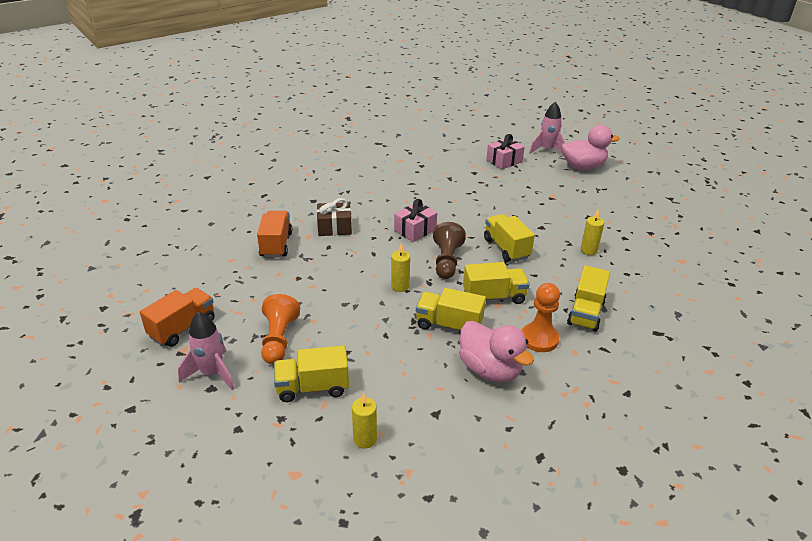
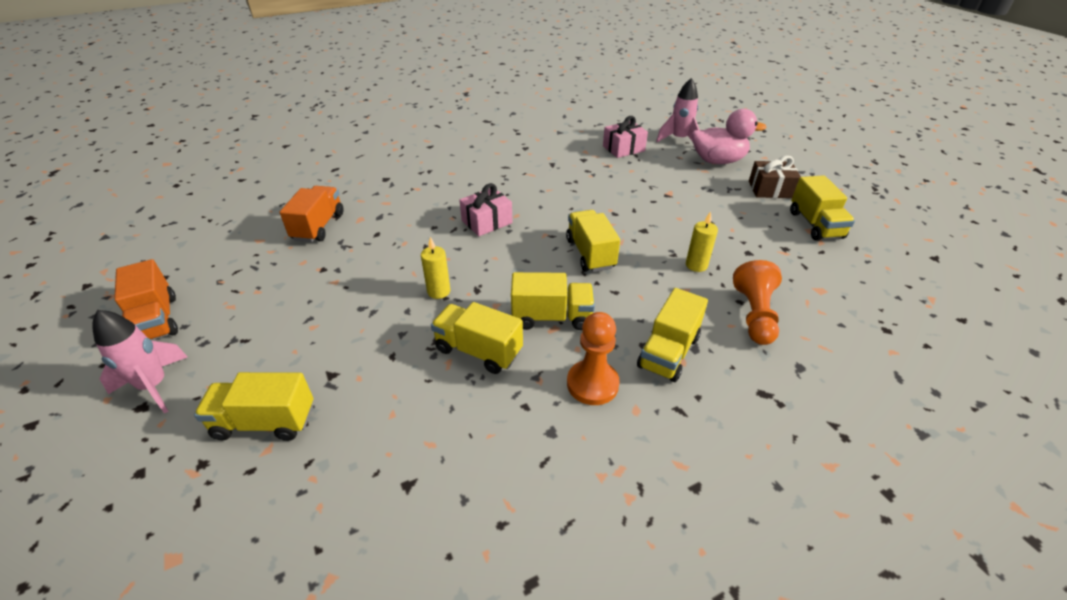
camera: 10 degrees right, 5 degrees up
(182, 328) = (156, 320): orange truck -> orange truck turned 105 degrees clockwise
(279, 339) = (258, 348): orange pawn -> orange pawn (754, 315)
(334, 227) = (394, 211): brown gift -> brown gift (770, 189)
(365, 439) = (293, 514): yellow candle -> none
(447, 261) = (509, 264): brown pawn -> none
(490, 369) = (508, 423): pink duck -> none
(668, 213) = (815, 225): none -> yellow truck

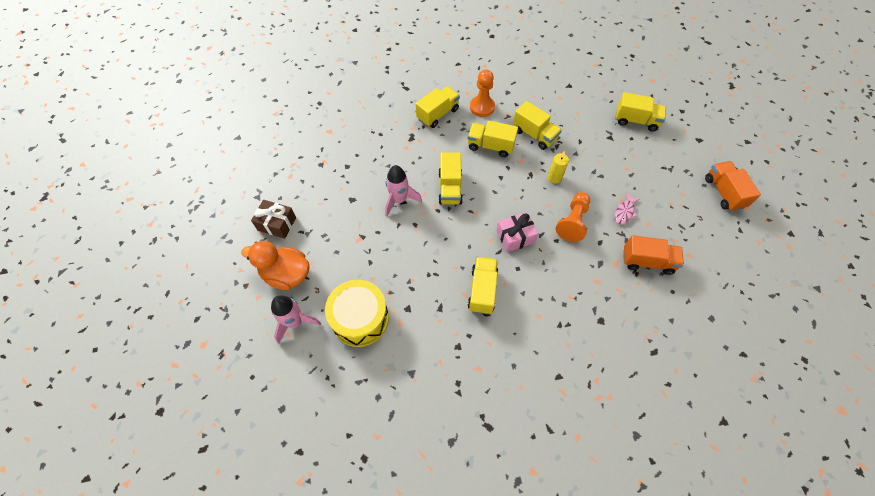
camera: 165 degrees left, 20 degrees up
(154, 386) = (699, 149): pink rocket -> pink rocket (399, 200)
(318, 226) = (647, 261): orange truck -> orange truck turned 105 degrees counterclockwise
(335, 268) = (624, 212): none -> pink fish
(623, 148) = (360, 319): pink gift -> yellow drum
(696, 265) = (387, 163): yellow candle -> none
(717, 161) = (286, 274): pink duck -> orange duck
(754, 315) = (379, 124): orange pawn -> orange pawn (573, 222)
(815, 225) = (281, 179): yellow truck -> yellow truck (482, 290)

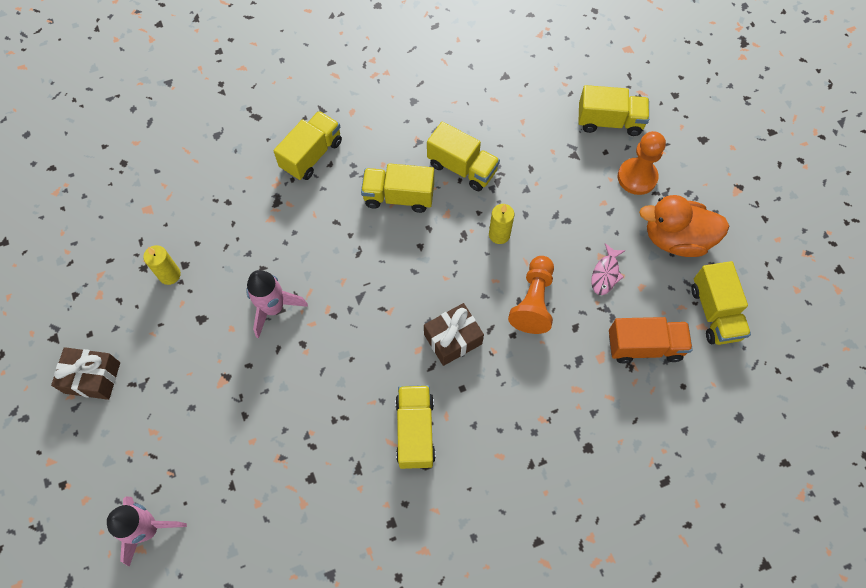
camera: 10 degrees left, 5 degrees up
(286, 274) = (122, 457): orange duck -> orange duck (676, 239)
(336, 171) = (169, 275): none -> yellow candle
(360, 319) = (243, 506): yellow drum -> none
(450, 188) = (347, 276): yellow truck -> yellow truck (715, 312)
(482, 107) = (378, 133): orange pawn -> orange pawn (637, 177)
(515, 237) = (453, 339): pink gift -> brown gift
(723, 192) = (743, 220): orange truck -> none

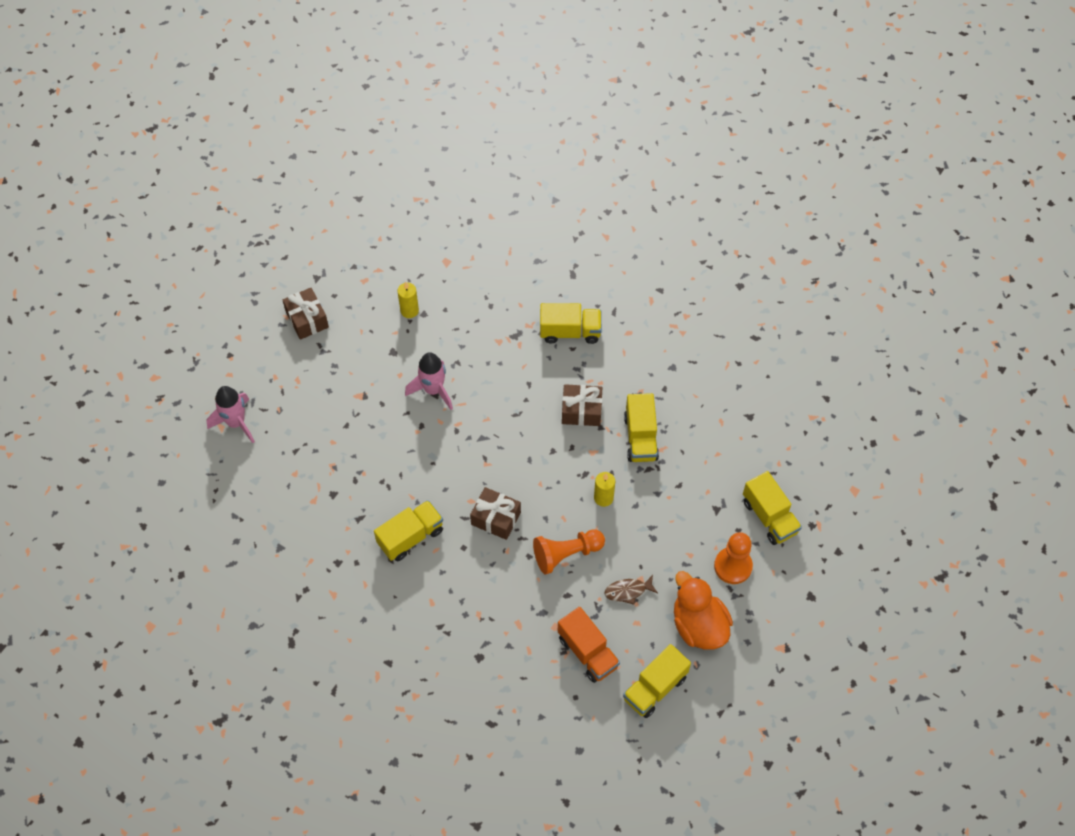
camera: 55 degrees right, 5 degrees down
(398, 197) = (581, 411): yellow truck -> brown gift
(605, 274) = (628, 591): pink fish -> brown fish

